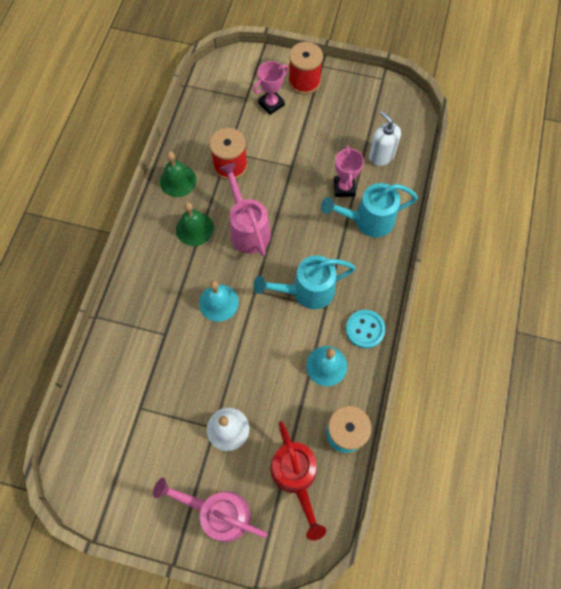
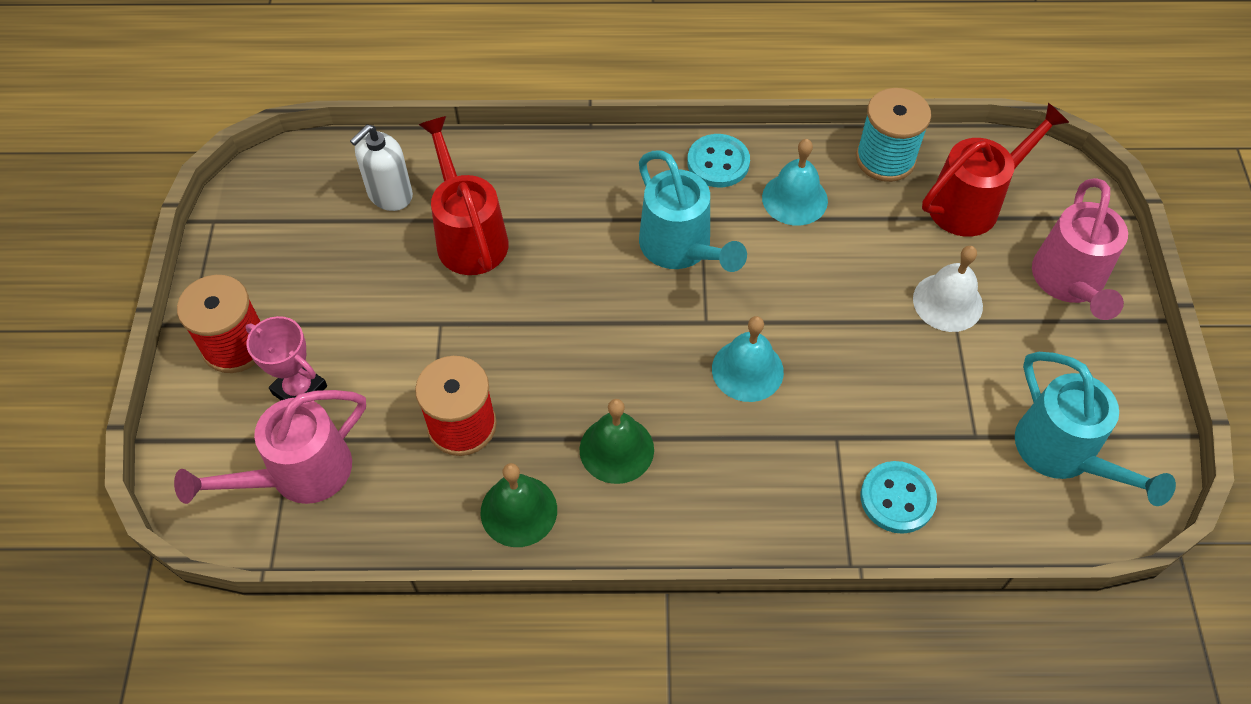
camera: 105 degrees left, 10 degrees down
(120, 352) = (897, 498): none -> turquoise button
(247, 228) = (590, 362): pink watering can -> pink watering can (298, 474)
(344, 188) = (468, 235): pink trophy -> red watering can
(367, 220) = (525, 192): turquoise watering can -> turquoise watering can (1063, 454)

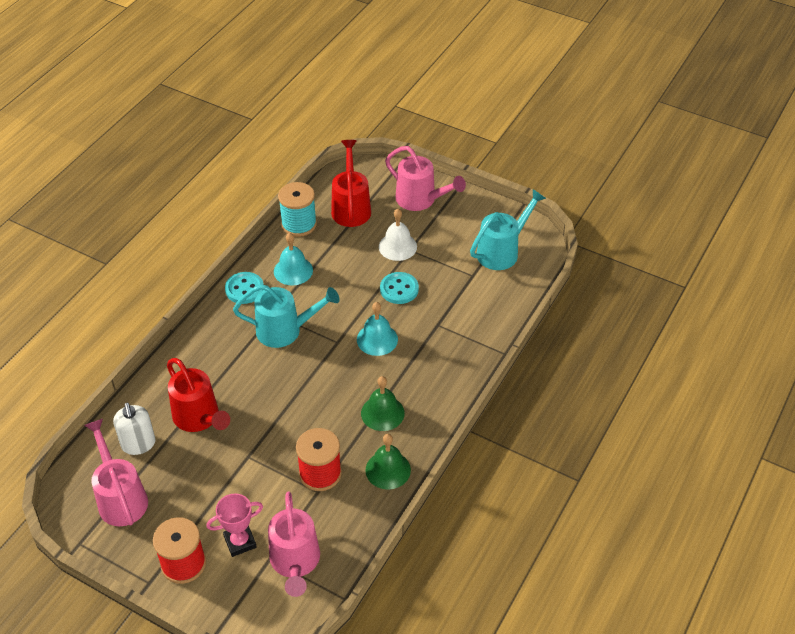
camera: 60 degrees left, 10 degrees down
(300, 222) = (120, 497): none -> pink watering can
(468, 235) = (199, 418): red watering can -> red watering can turned 135 degrees counterclockwise
(897, 498) = (483, 319): turquoise button -> turquoise button (399, 289)
(1063, 454) = (502, 251): turquoise watering can -> turquoise watering can turned 45 degrees counterclockwise

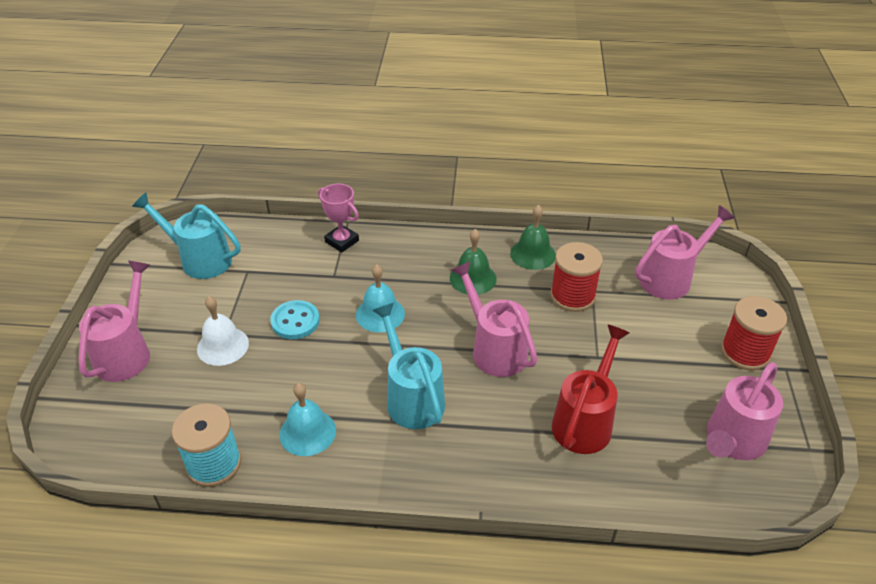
camera: 115 degrees left, 5 degrees down
(138, 444) = (661, 462): white soap dispenser -> none
(240, 542) = (687, 322): pink trophy -> pink trophy (342, 241)
(244, 289) = (365, 471): turquoise button -> none
(298, 394) = (494, 349): none -> pink watering can
(351, 207) = (160, 418): red watering can -> none

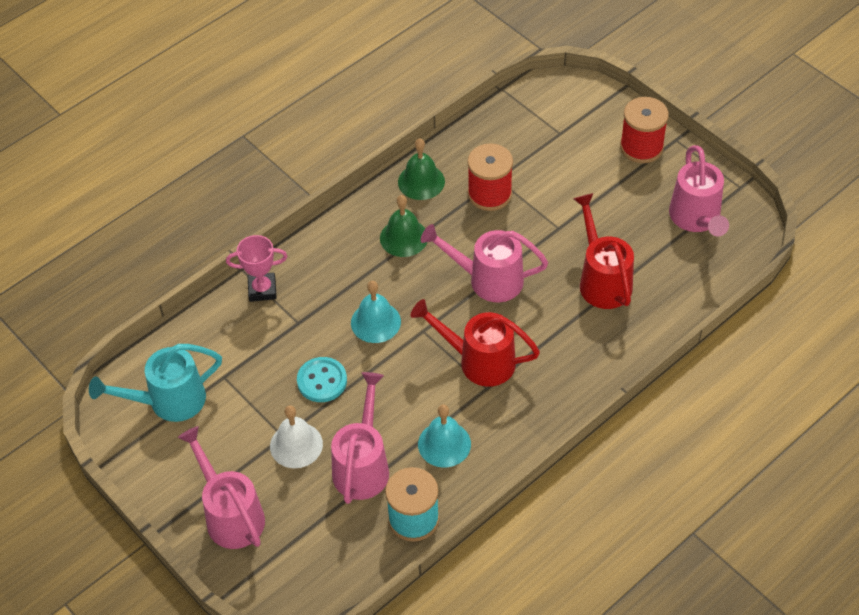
camera: 45 degrees left, 10 degrees up
(411, 397) = (478, 361): turquoise watering can -> red watering can
(671, 278) = (537, 124): pink watering can -> pink watering can (363, 465)

